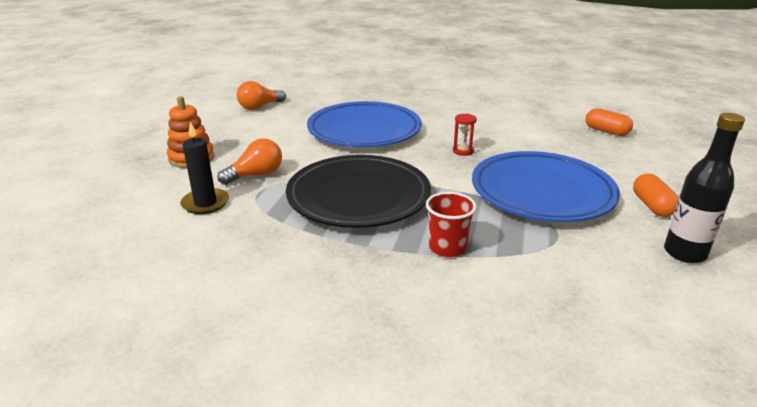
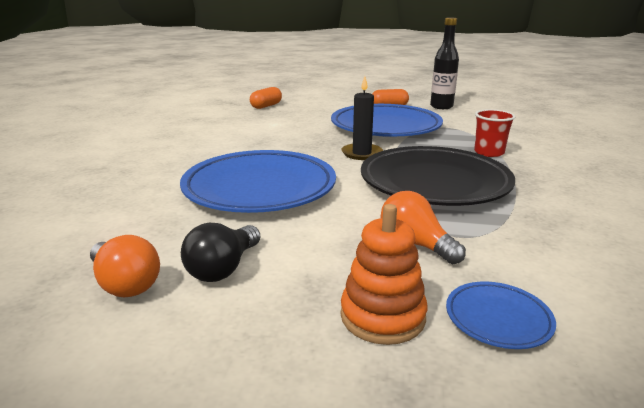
camera: 95 degrees left, 5 degrees down
(164, 187) = (498, 319): none -> blue plate
(205, 203) = (514, 268): black candle -> black candle (361, 153)
(260, 124) = (223, 268): none -> black light bulb
(463, 151) = (313, 146): red hourglass -> none

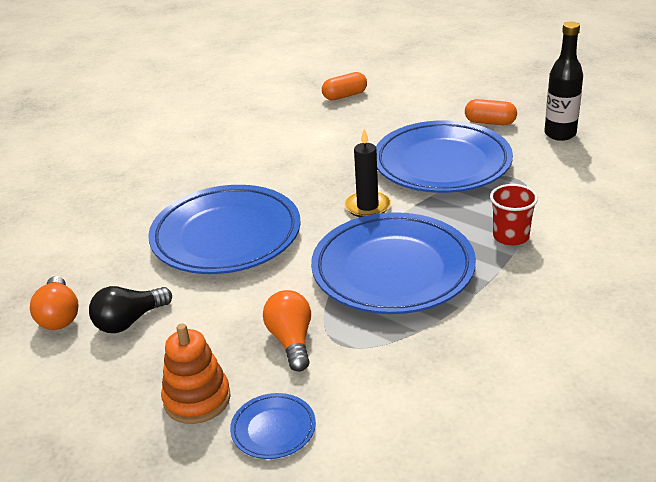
camera: 30 degrees right, 10 degrees up
(434, 183) = (393, 270): black plate -> blue plate

